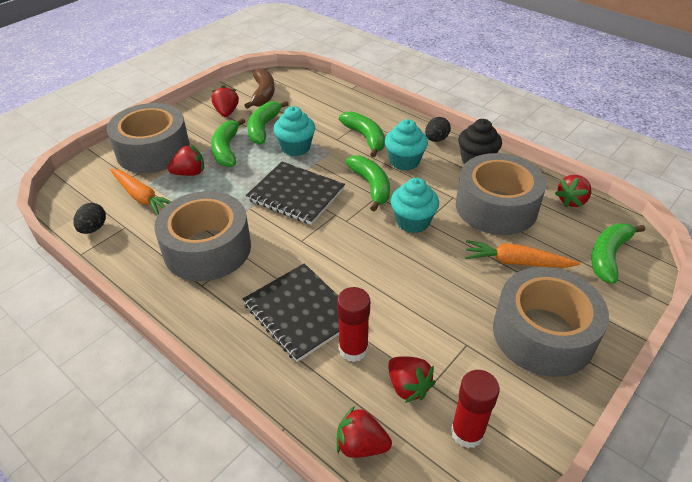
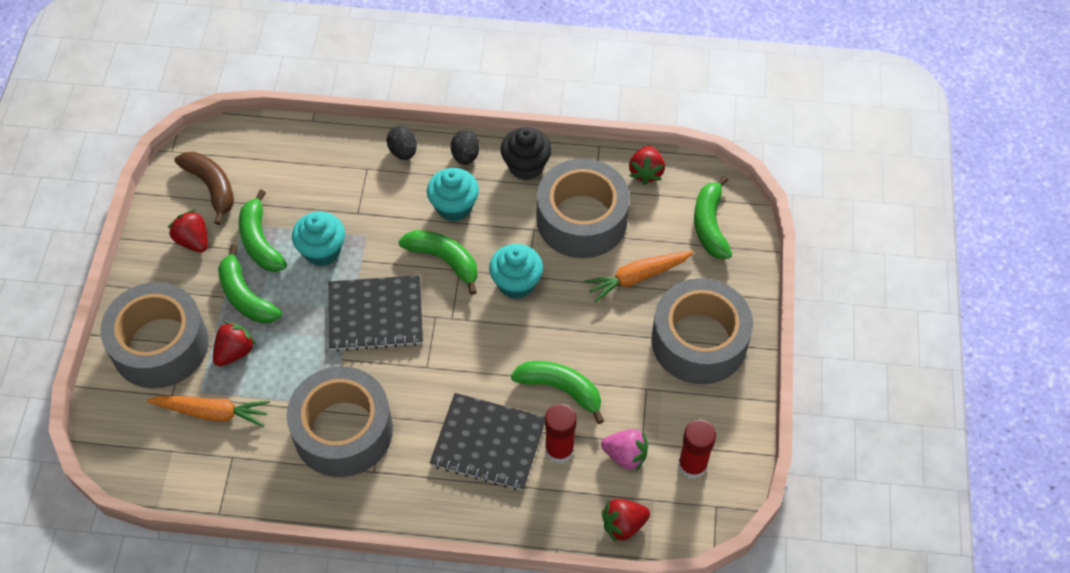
camera: 35 degrees left, 15 degrees up
(93, 228) = (200, 479): black egg -> black egg (403, 151)
(365, 138) = (388, 194): green banana -> green banana (561, 389)
(408, 386) = (625, 455): red strawberry -> pink strawberry

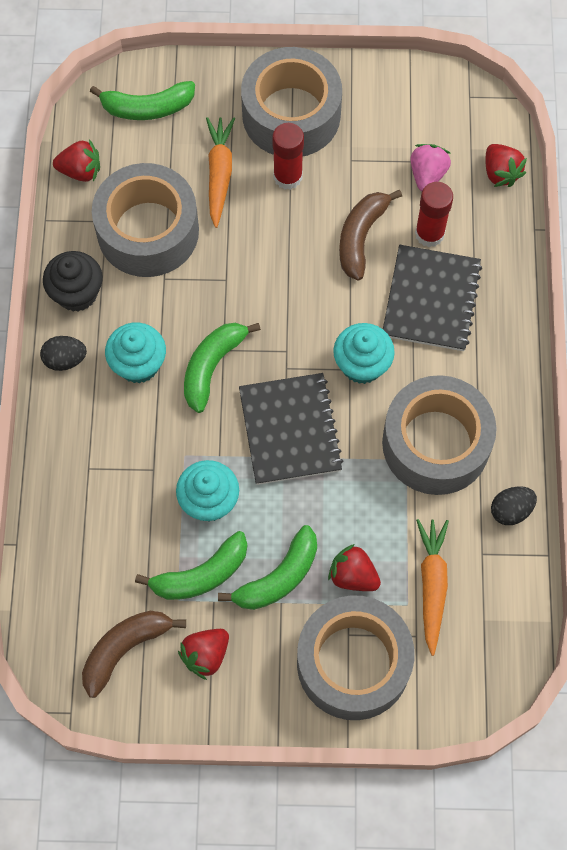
camera: 95 degrees left, 10 degrees up
(403, 151) = (61, 430): black egg -> black egg (511, 510)
(516, 283) = (236, 290): turquoise cupcake -> turquoise cupcake (362, 365)
(561, 389) = (361, 237): green banana -> brown banana
(637, 277) = (219, 173): orange carrot -> orange carrot turned 150 degrees counterclockwise
(692, 465) = (430, 117): red glue stick -> red glue stick (288, 177)

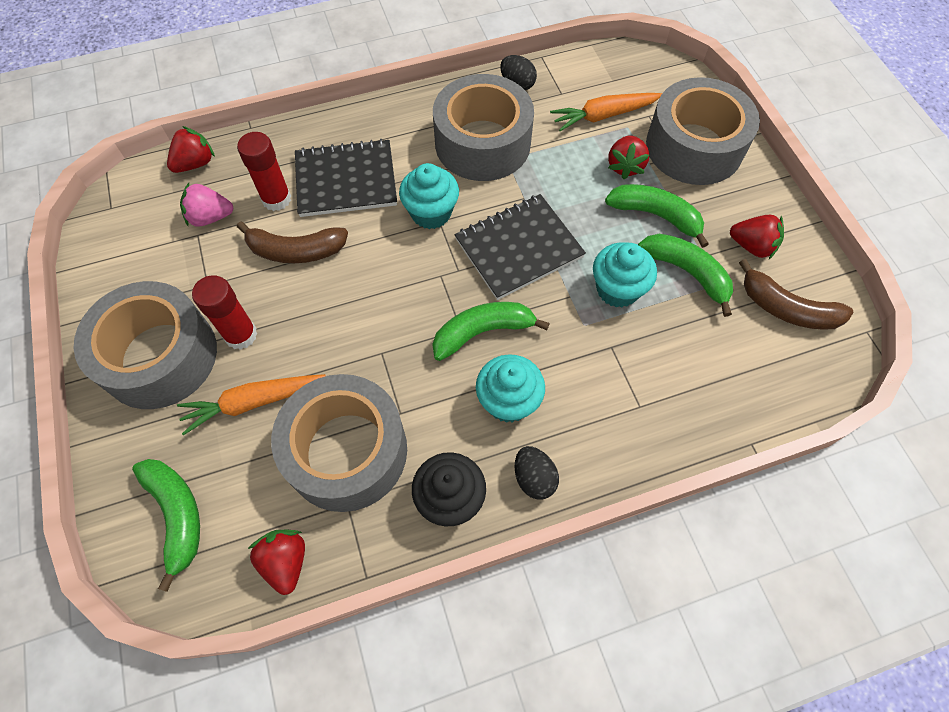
camera: 110 degrees left, 5 degrees down
(212, 366) = (482, 332): green banana -> green banana turned 150 degrees clockwise

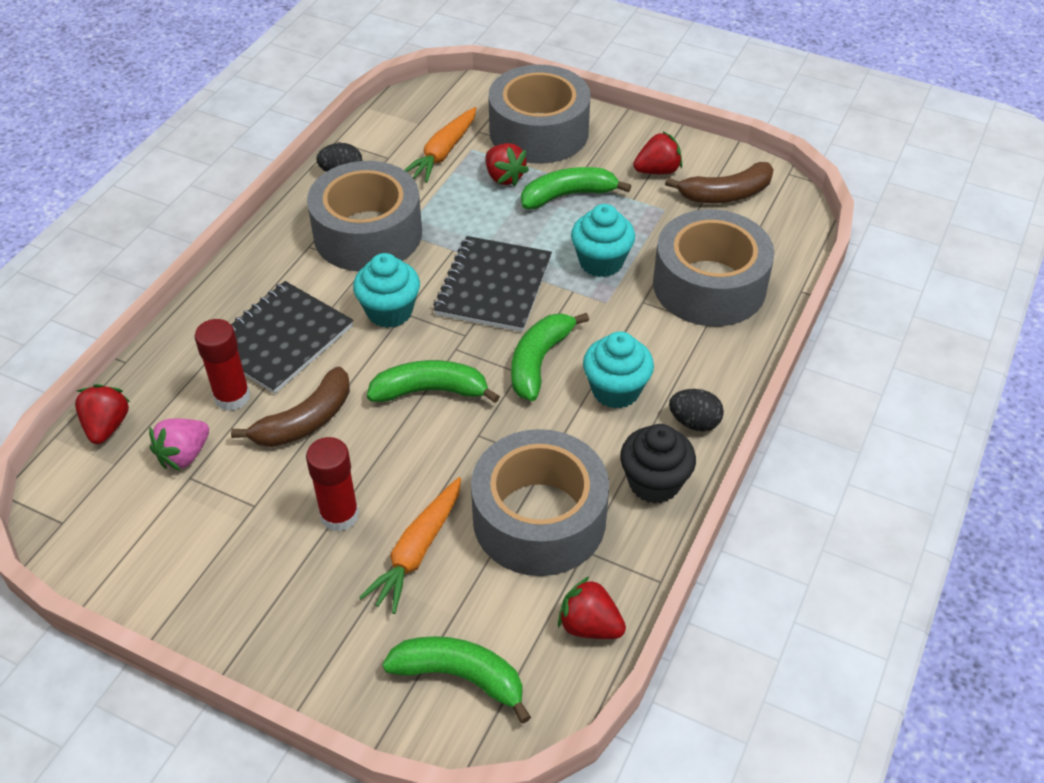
camera: 45 degrees left, 15 degrees down
(159, 356) = (284, 589): grey tape -> grey tape (709, 285)
(687, 272) = (635, 217): green banana -> green banana (430, 391)

